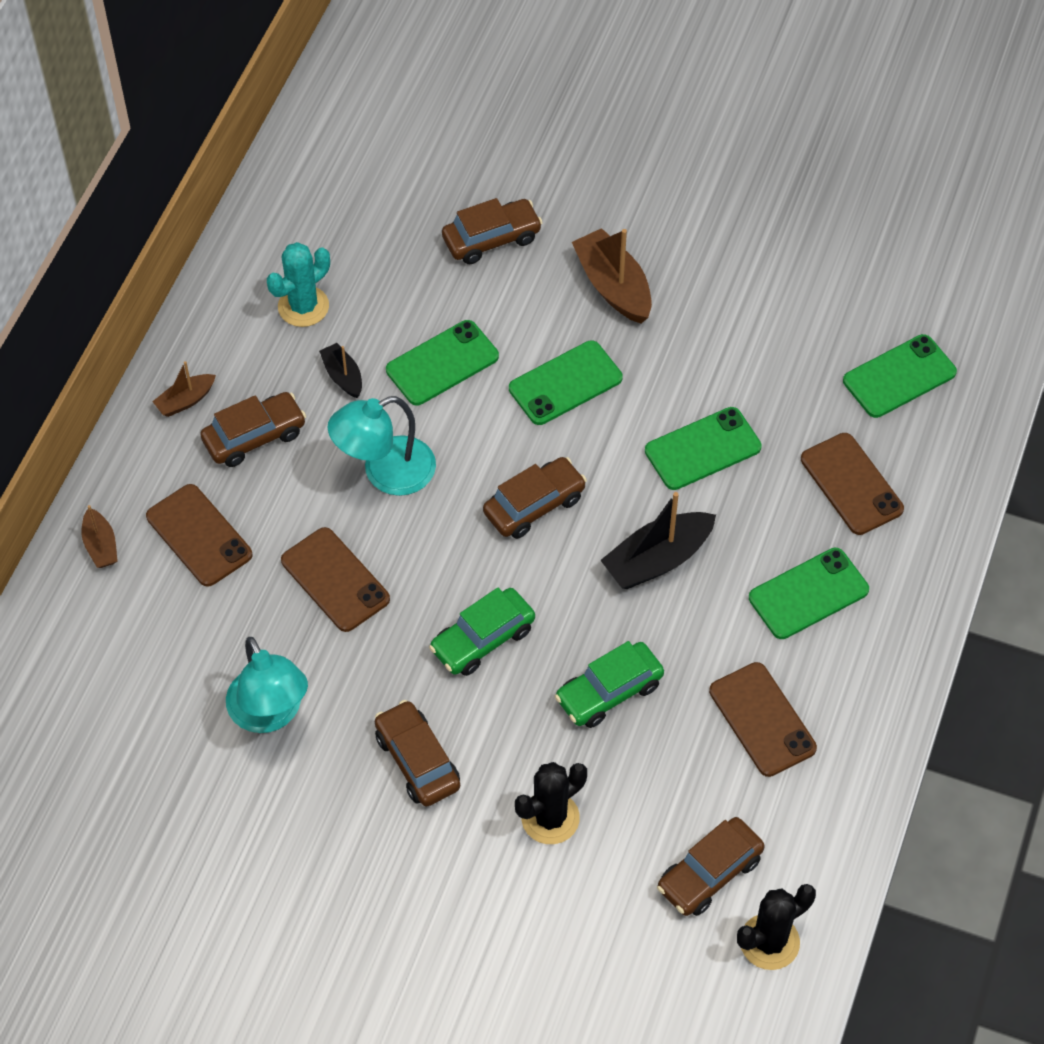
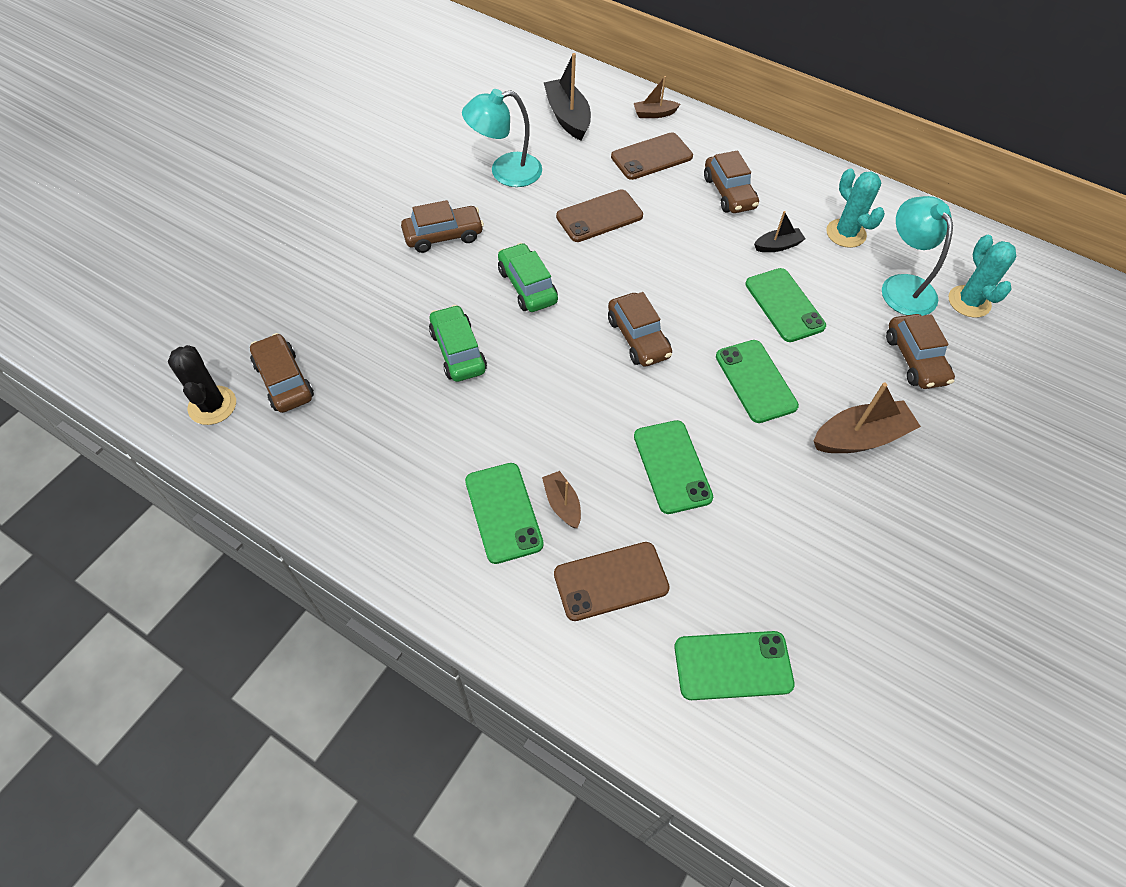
camera: 100 degrees right, 0 degrees up
(185, 400) = (765, 163): brown boat -> brown boat (562, 504)
(385, 472) = (685, 256): turquoise lamp -> turquoise lamp (902, 286)
(390, 188) = (969, 302): none -> turquoise cactus
(550, 818) = (370, 297): black cactus -> none
(657, 559) = (567, 408): black boat -> black boat (567, 117)
(762, 719) = (396, 447): brown phone -> none
(899, 376) = (733, 665): green phone -> green phone turned 75 degrees counterclockwise

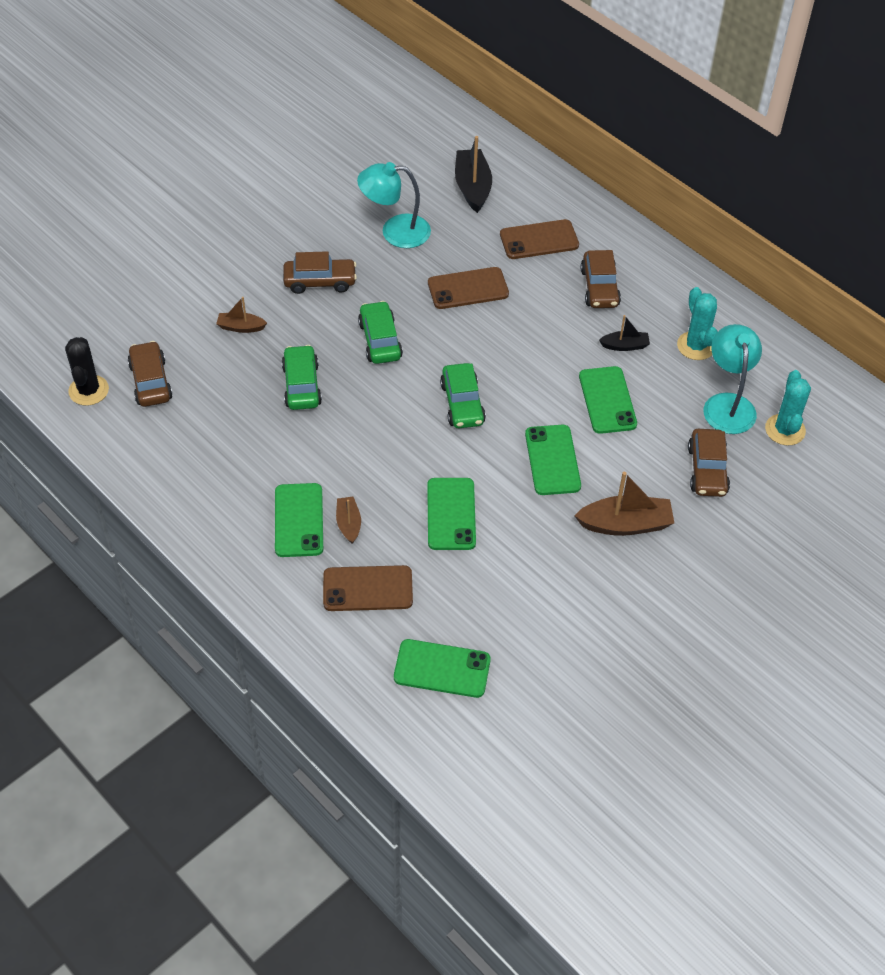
camera: 15 degrees right, 5 degrees down
(638, 338) = (462, 403): brown car -> green car
(654, 114) = (558, 197): brown boat -> brown boat (241, 327)

